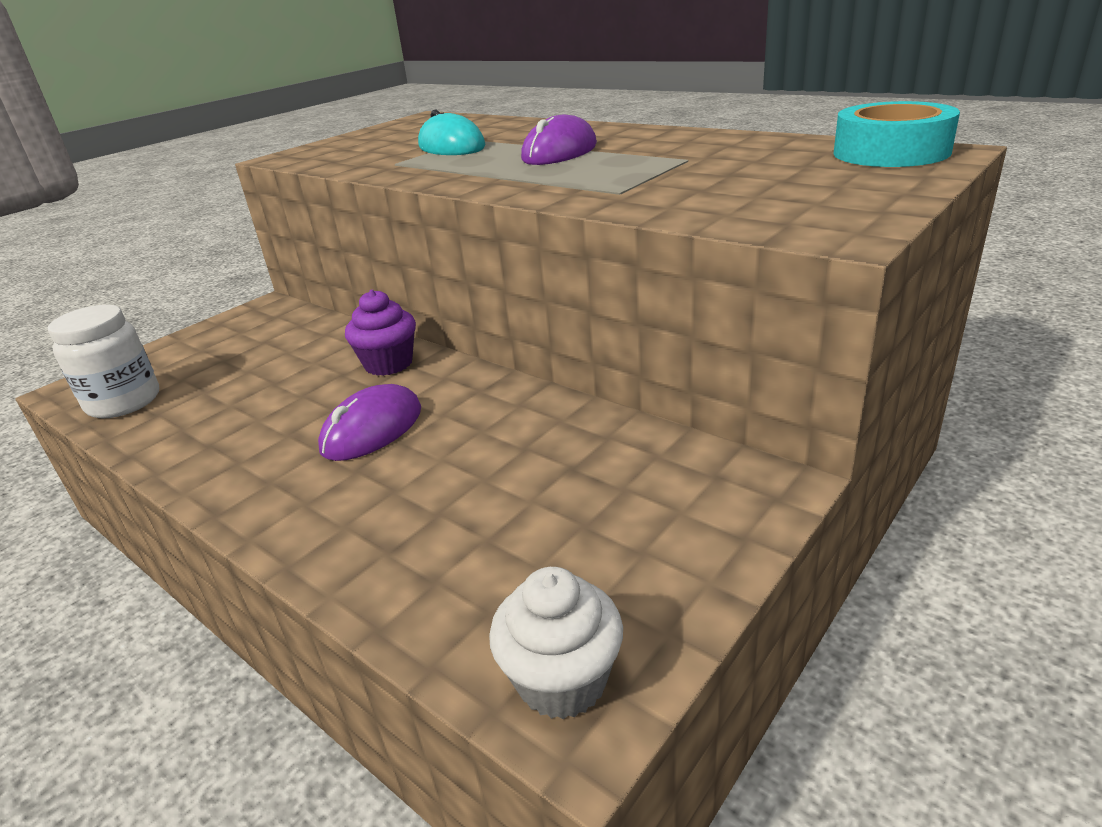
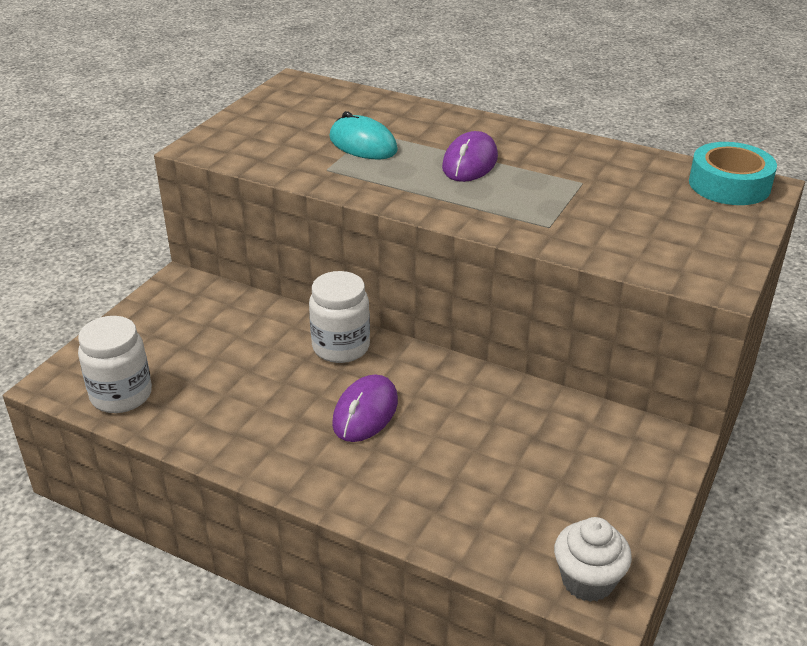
camera: 15 degrees left, 5 degrees up
(388, 364) = (341, 347): purple cupcake -> white jar

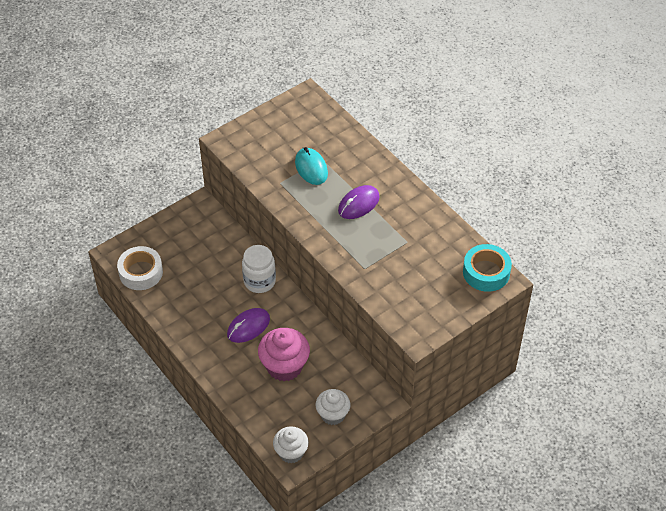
camera: 25 degrees right, 15 degrees up
(121, 395) = (141, 272): white jar -> white tape
(469, 448) = (284, 366): none -> pink cupcake
(608, 491) = (333, 414): none -> white cupcake

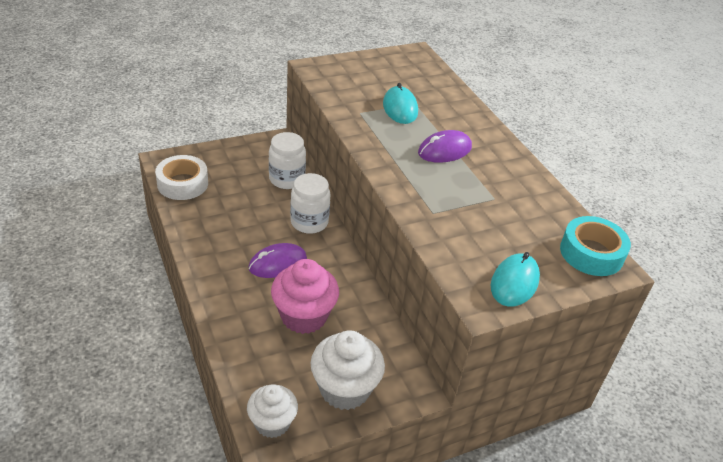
camera: 10 degrees right, 10 degrees down
(225, 243) = (286, 179): none -> white jar
(333, 414) = (344, 389): white cupcake -> white cupcake, size x1.52
(435, 313) = (514, 282): none -> turquoise mouse

